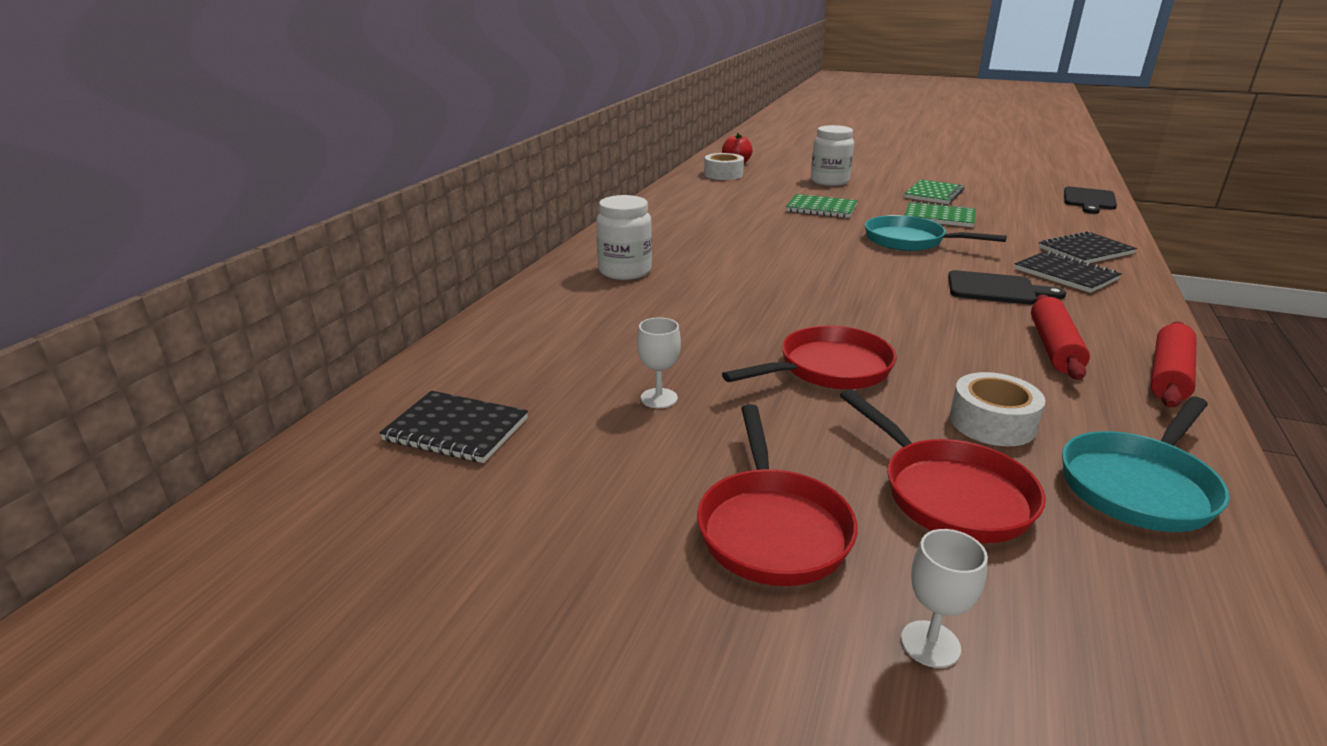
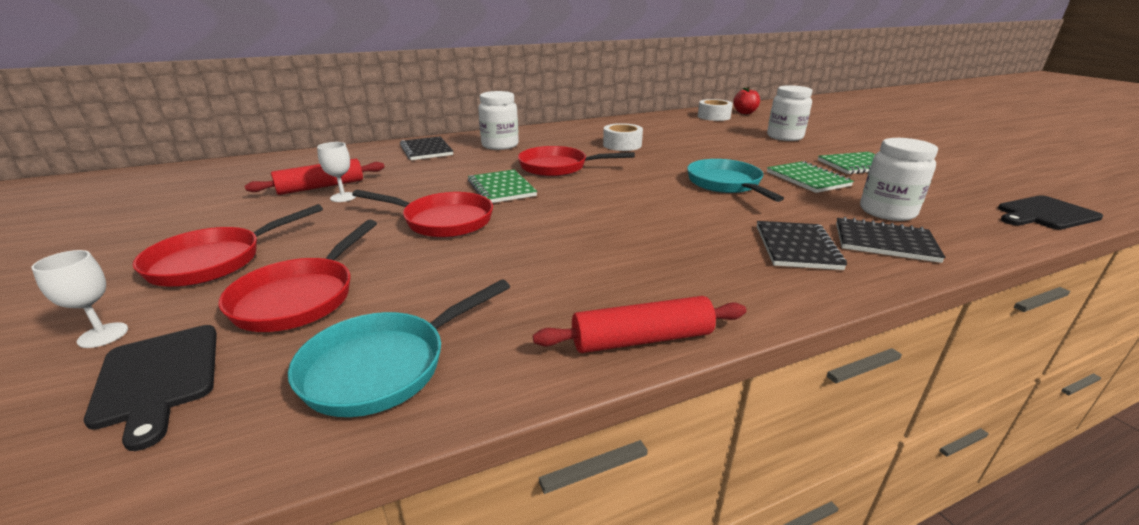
camera: 45 degrees right, 0 degrees up
(456, 430) = (261, 176): black notebook -> black notebook (426, 150)
(753, 274) = (558, 167): none -> red pan
(821, 208) = (722, 149): green notebook -> green notebook (501, 188)
(992, 423) = (428, 286): white tape -> white tape (622, 145)
(996, 289) = (694, 231): black cutting board -> black cutting board (158, 378)
(1035, 228) = (887, 212): none -> white jar
(1054, 347) = (612, 278): red rolling pin -> red rolling pin (321, 187)
(1139, 486) = (384, 366): turquoise pan -> turquoise pan turned 45 degrees counterclockwise

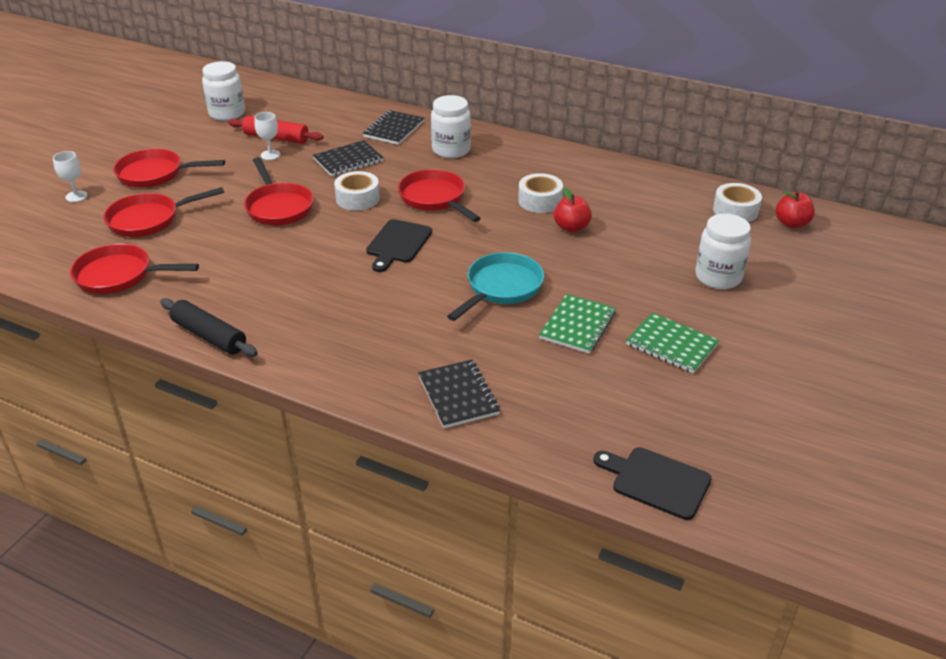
camera: 50 degrees right, 10 degrees up
(158, 378) = (64, 230): black cutting board -> black cutting board (398, 244)
(384, 366) = (119, 275): turquoise pan -> red pan
(501, 188) = (357, 198): green notebook -> white tape
(642, 339) = (209, 336): red rolling pin -> black rolling pin
(672, 147) = (571, 227): none -> red apple
(797, 247) = (398, 357): black notebook -> black notebook (348, 160)
(887, 212) = (537, 386): white jar -> white jar (227, 113)

